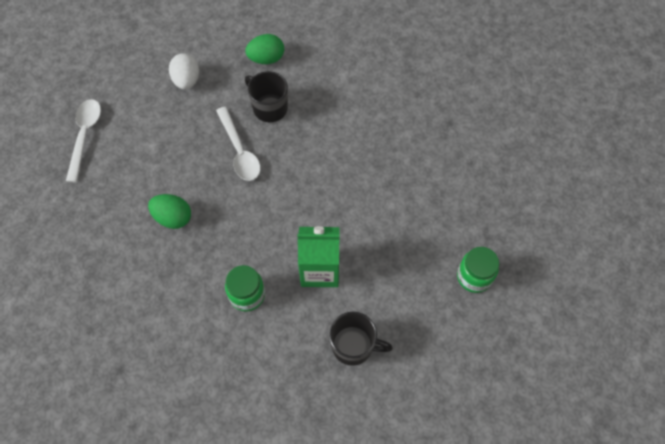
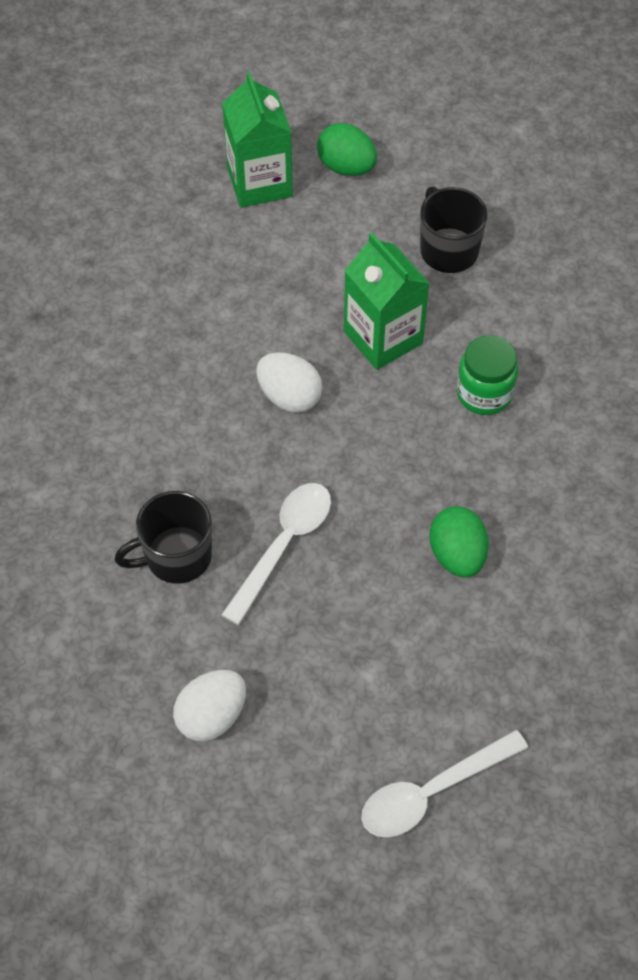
camera: 125 degrees left, 5 degrees down
(266, 59) = (81, 625): green egg -> green egg (346, 167)
(269, 108) = (176, 556): black mug -> black mug turned 60 degrees clockwise
(317, 202) = (289, 397): none -> white egg
(474, 277) = (259, 182): green jar -> green carton

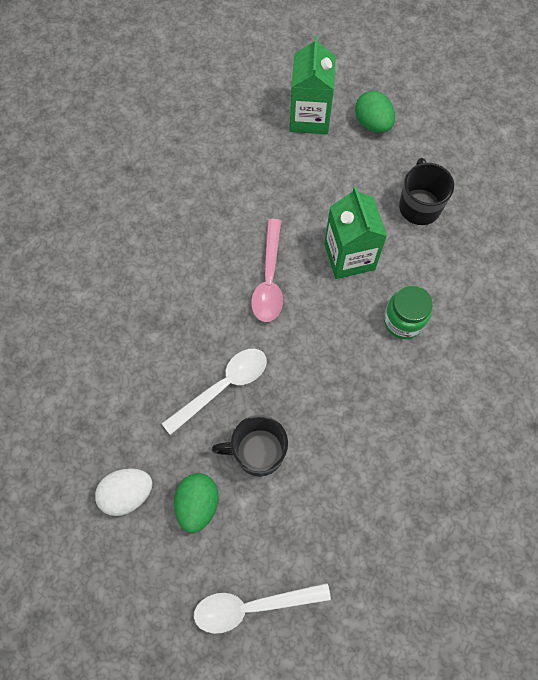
camera: 20 degrees right, 10 degrees up
(176, 556) = (150, 370): black mug -> black mug (258, 452)
(289, 397) = (269, 279): white egg -> pink spoon
(457, 555) = (338, 435): green egg -> green egg (198, 504)

